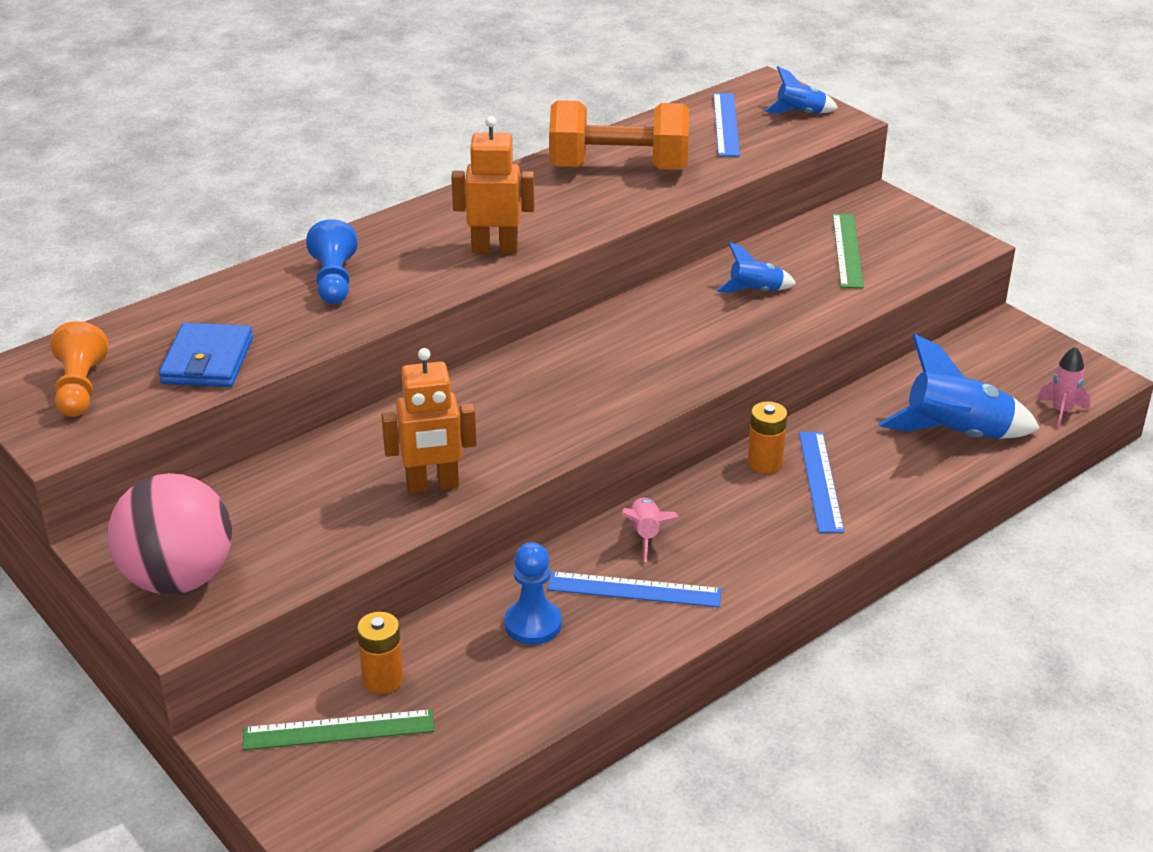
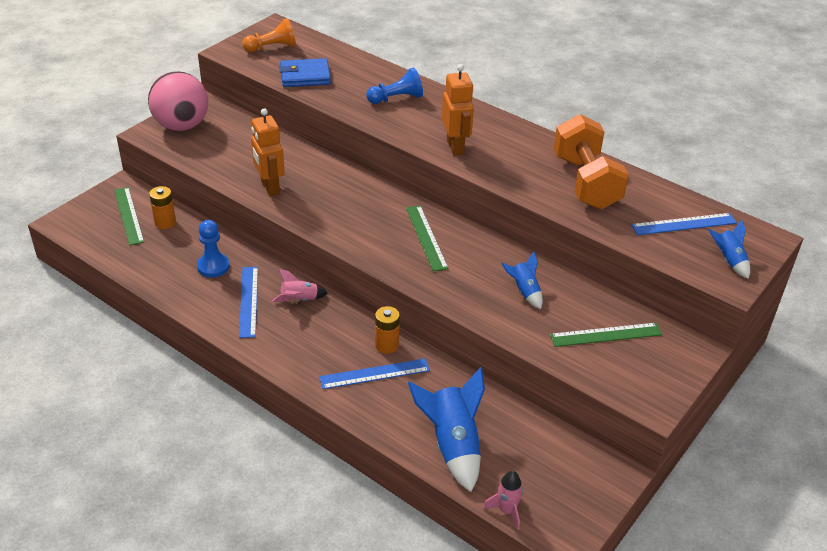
camera: 75 degrees right, 5 degrees up
(618, 349) = (426, 237): none -> green ruler

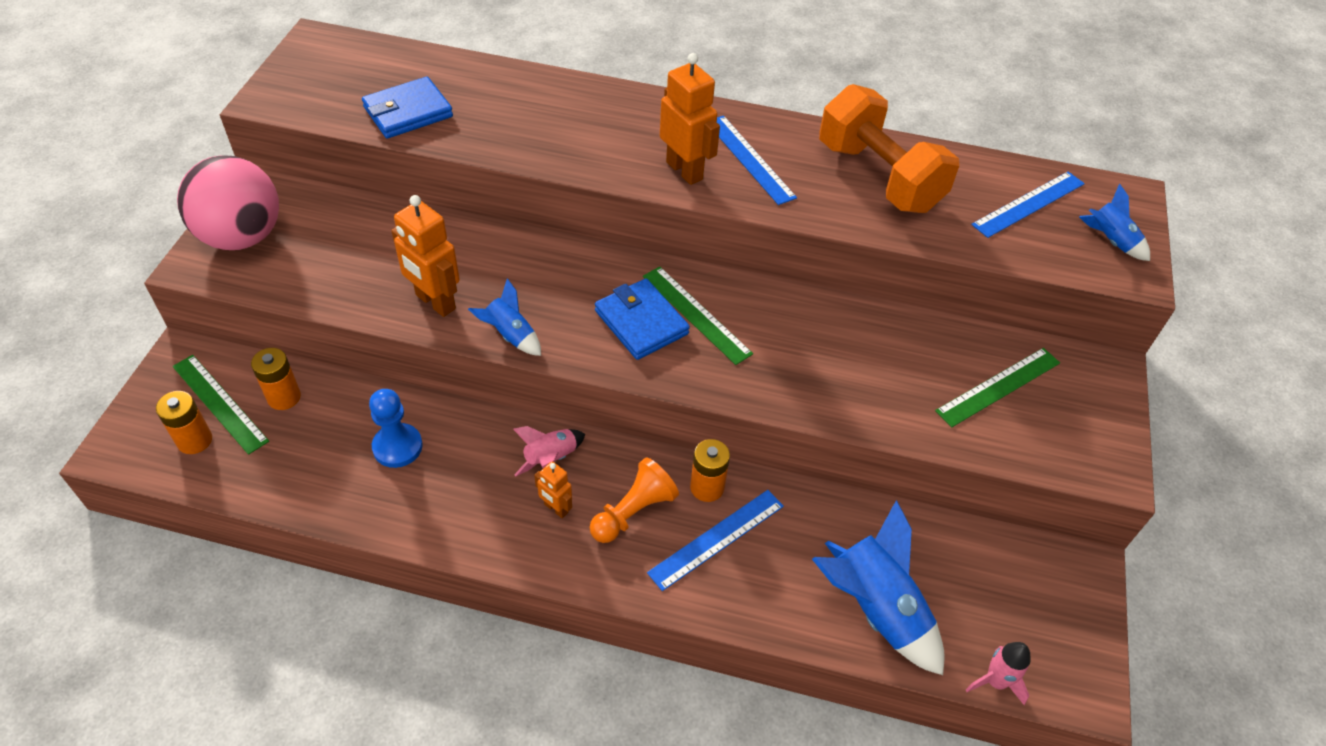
camera: 25 degrees left, 10 degrees up
(105, 230) = (194, 440): none -> orange battery
(249, 301) = (481, 486): blue ruler -> blue ruler (749, 159)
(272, 47) = (331, 77): orange pawn -> orange pawn (633, 512)
(285, 326) = (555, 508): none -> orange robot
(388, 232) = (641, 322): none -> blue wallet
(396, 98) = (559, 115): blue pawn -> none
(524, 291) = (866, 356): blue rocket -> blue rocket (510, 335)

